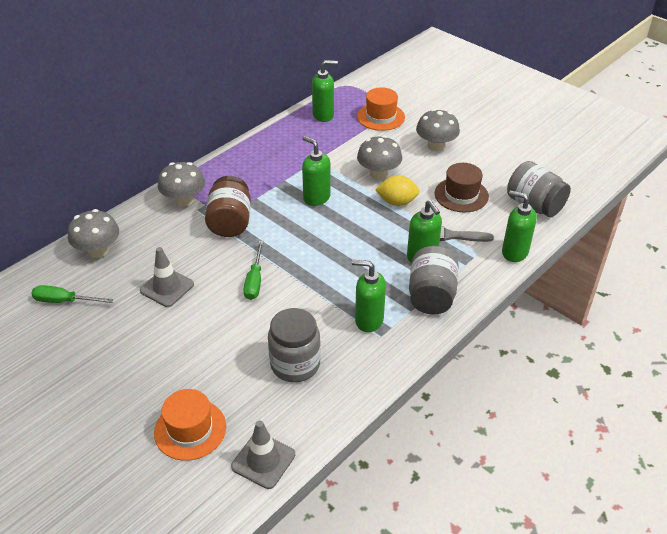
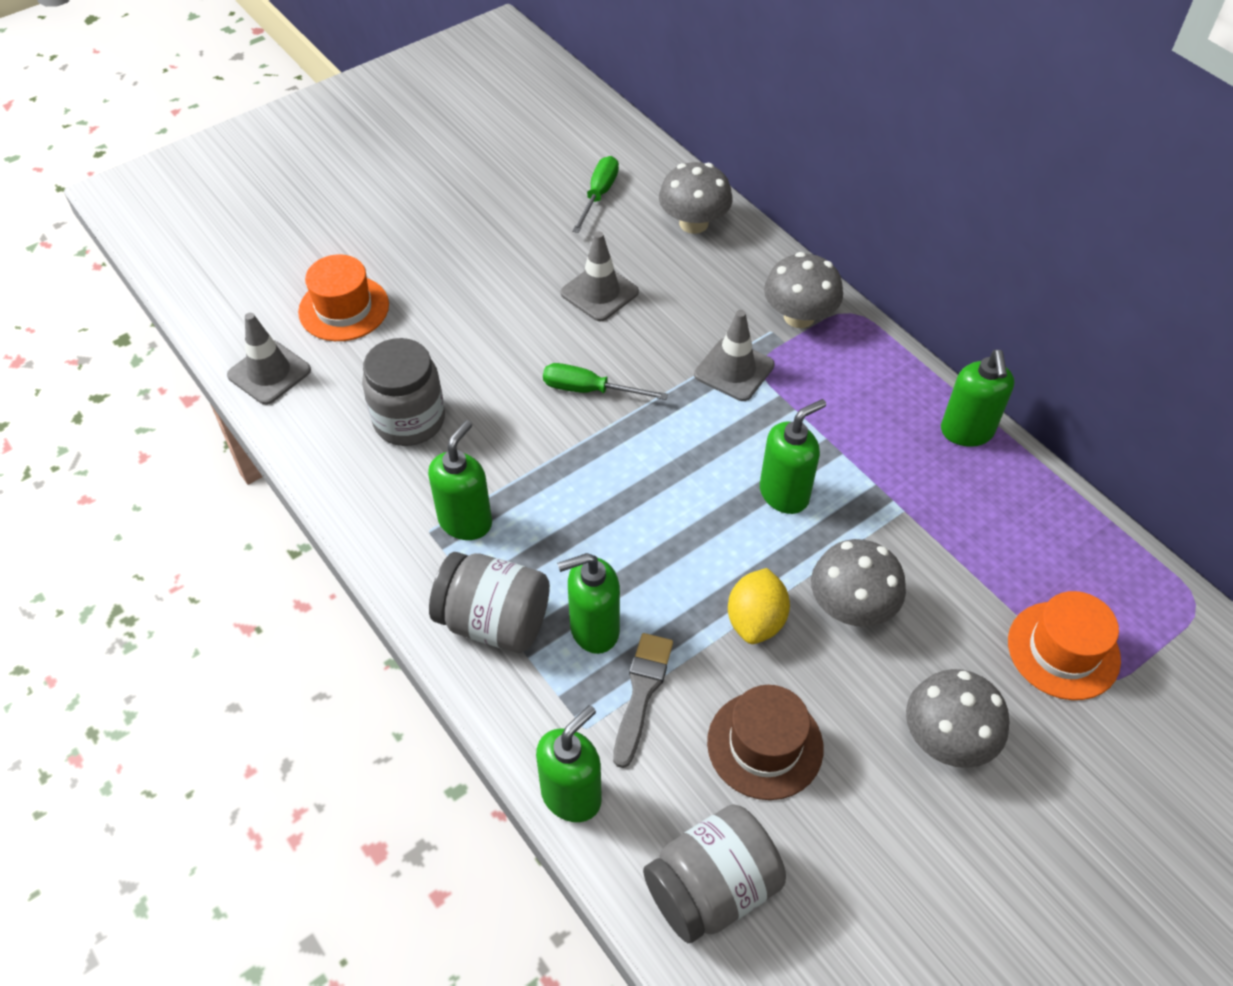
camera: 100 degrees right, 10 degrees up
(230, 222) = (734, 370): brown jar -> grey traffic cone
(323, 115) = (1065, 542): green soap dispenser -> green soap dispenser (966, 432)

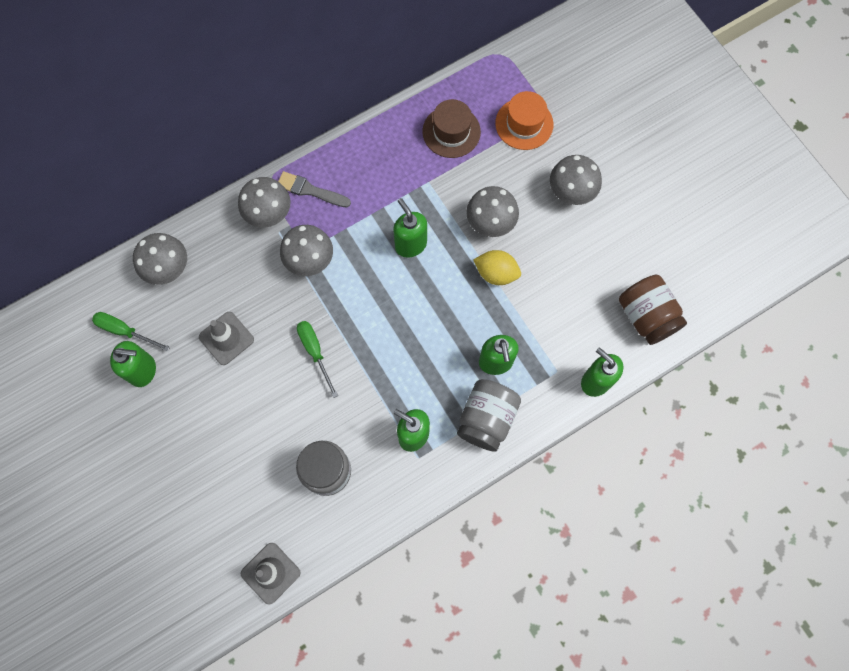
camera: 85 degrees left, 20 degrees up
(344, 308) = (214, 521): orange hat -> none
(589, 390) = (315, 351): green screwdriver -> green screwdriver turned 135 degrees clockwise
(641, 693) = (537, 339): grey brush -> grey brush (310, 190)
(711, 888) = (646, 316): grey jar -> brown jar
(734, 370) = (309, 259): grey traffic cone -> grey mushroom
(765, 745) = (571, 279): brown hat -> brown hat (451, 132)
(966, 432) = (375, 135): green soap dispenser -> green soap dispenser (143, 370)

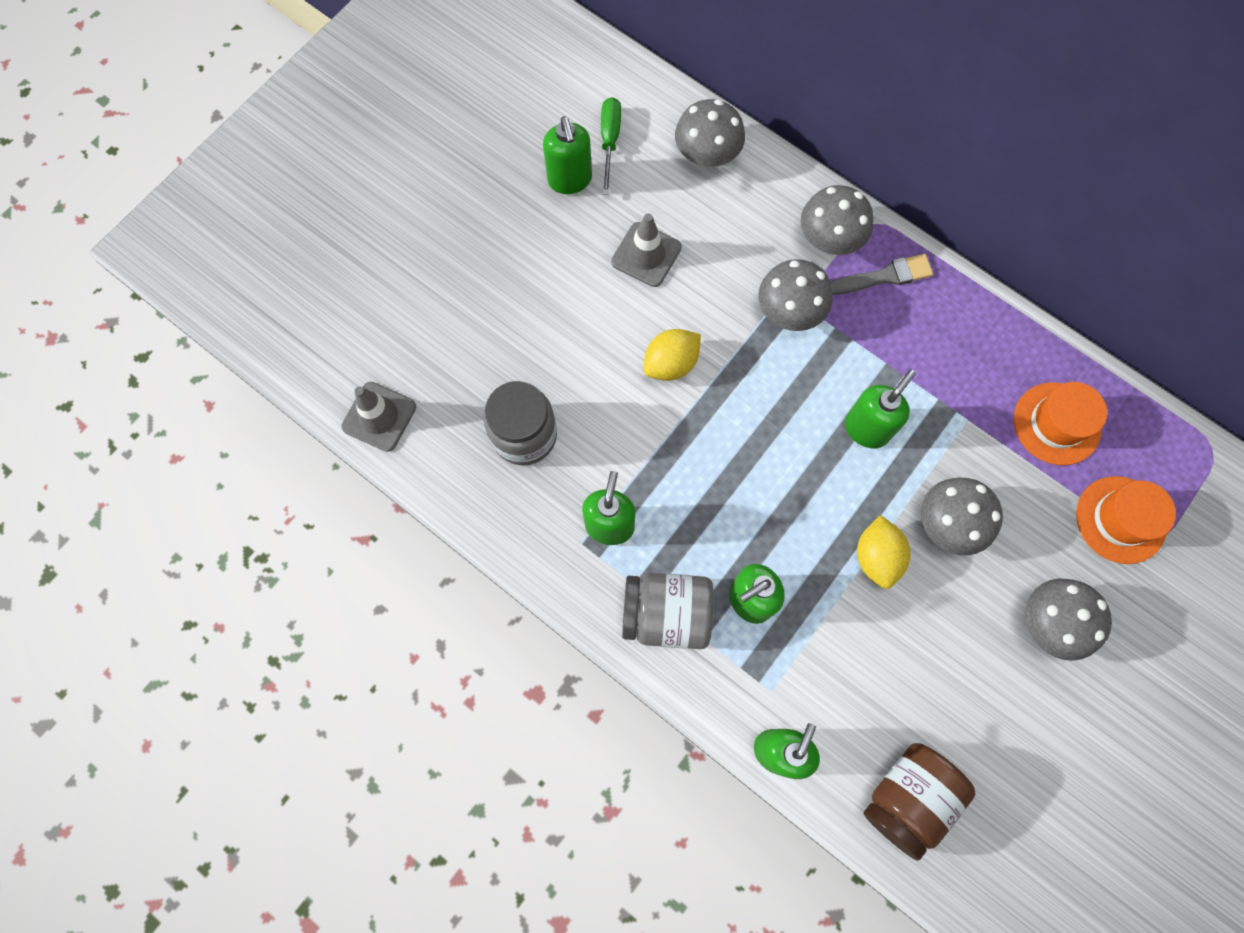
camera: 70 degrees right, 0 degrees up
(310, 190) = (883, 276): grey brush -> grey brush turned 75 degrees clockwise
(315, 351) = (671, 363): green screwdriver -> yellow lemon
(451, 132) = (1057, 423): brown hat -> orange hat

